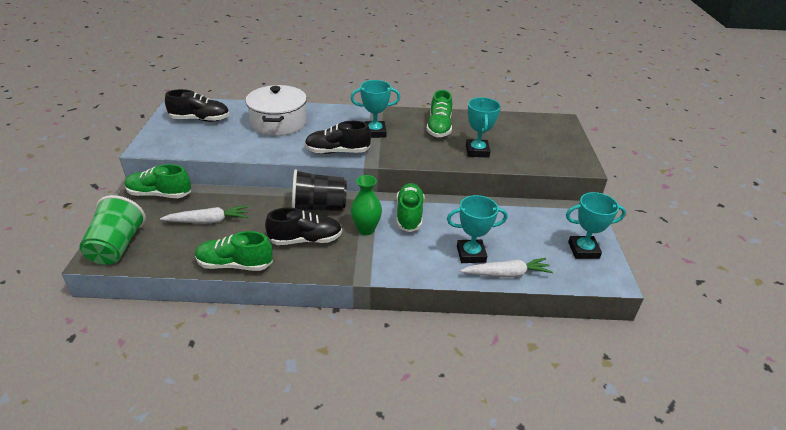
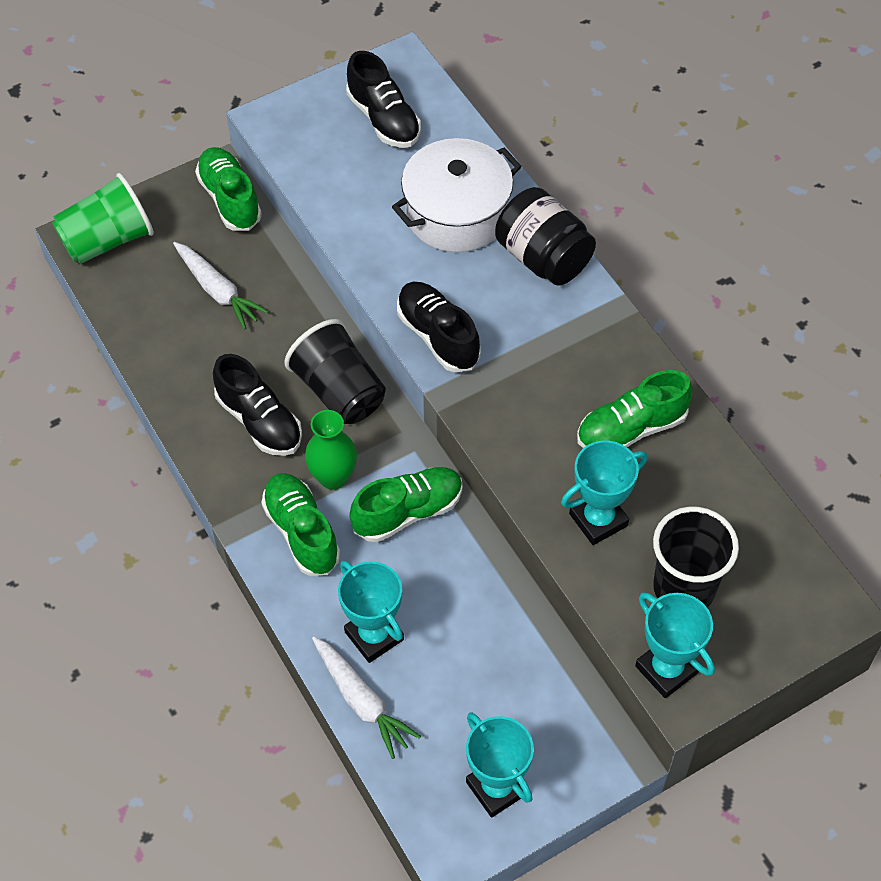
camera: 60 degrees right, 20 degrees up
(235, 265) = (160, 378): green shoe -> green shoe (301, 532)
(330, 113) = (543, 258): none -> black jar
(375, 132) = (536, 350): turquoise trophy -> turquoise trophy (666, 669)
(528, 146) = (684, 588): none -> black cup

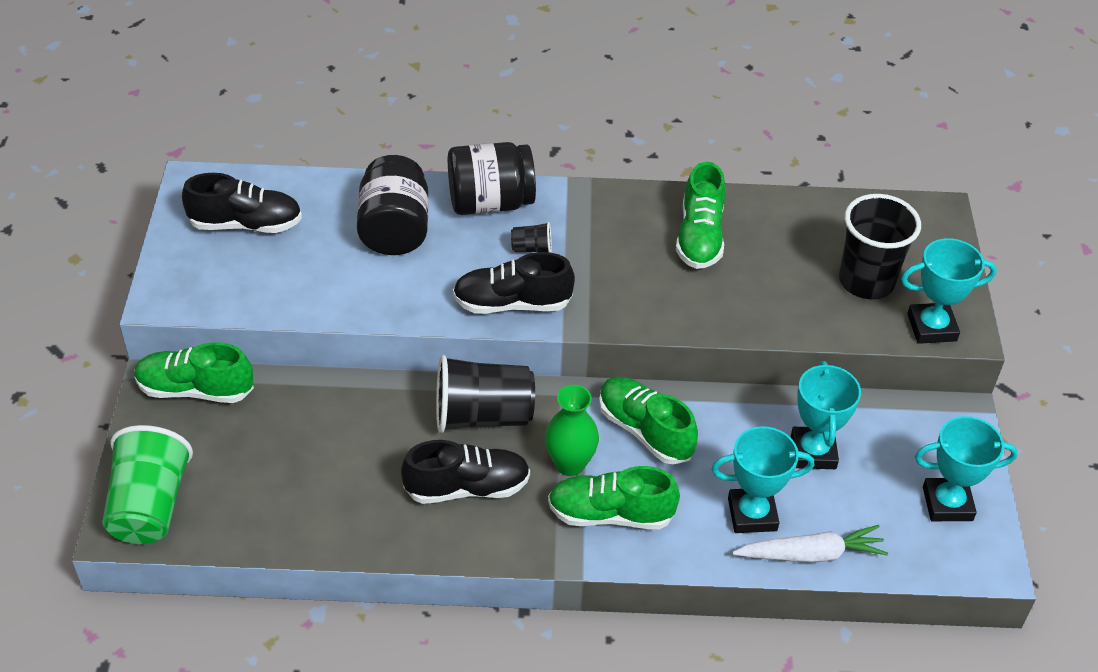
camera: 60 degrees left, 10 degrees down
(218, 291) = (294, 449): white carrot -> none
(408, 512) = (645, 431): green shoe -> green shoe turned 45 degrees counterclockwise
(457, 213) = (395, 230): white pot -> black jar
(512, 315) = (532, 248): none -> black cup
(598, 520) = (770, 297): turquoise trophy -> turquoise trophy (813, 452)

